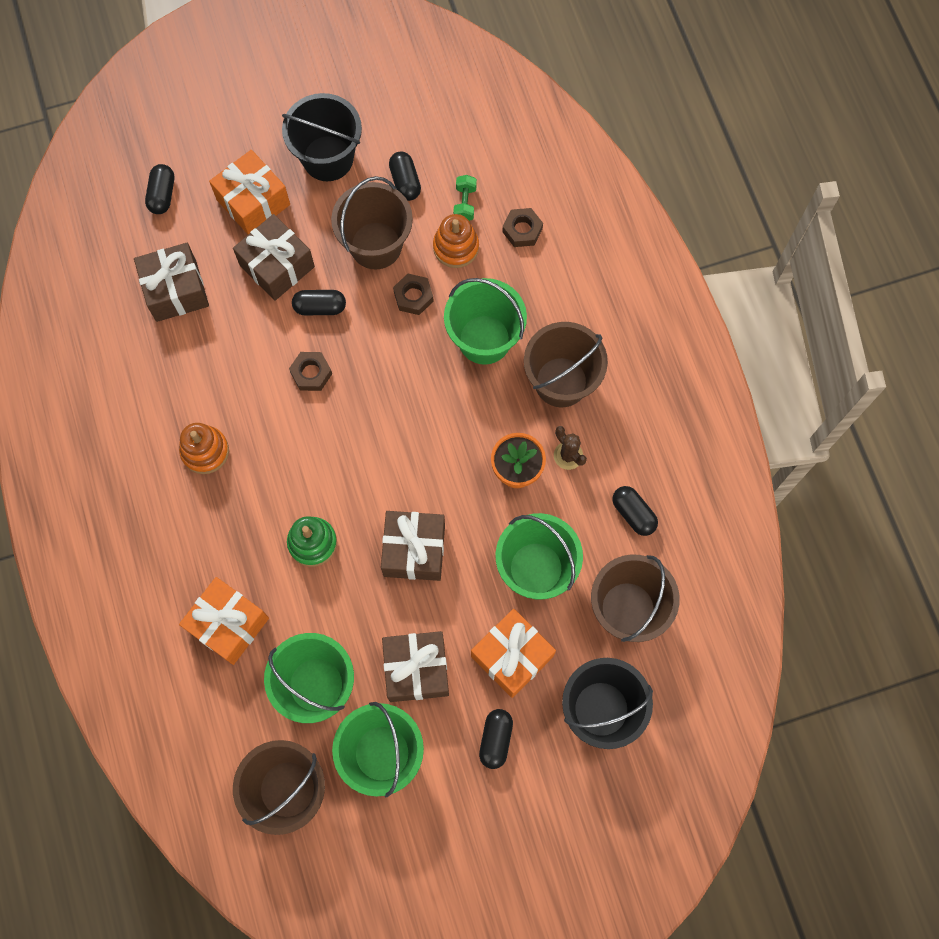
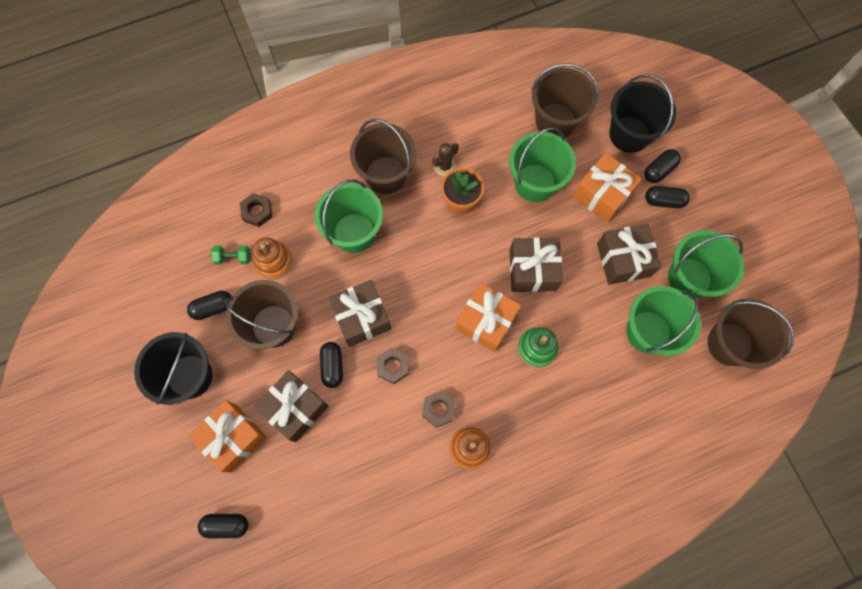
camera: 95 degrees left, 0 degrees up
(176, 290) = (322, 497): brown gift -> brown gift (362, 317)
(228, 624) = (613, 407): orange gift -> orange gift (486, 321)
(413, 296) = (319, 291): brown nut -> brown nut (438, 409)
(633, 514) = (485, 120): black capsule -> black capsule (659, 170)

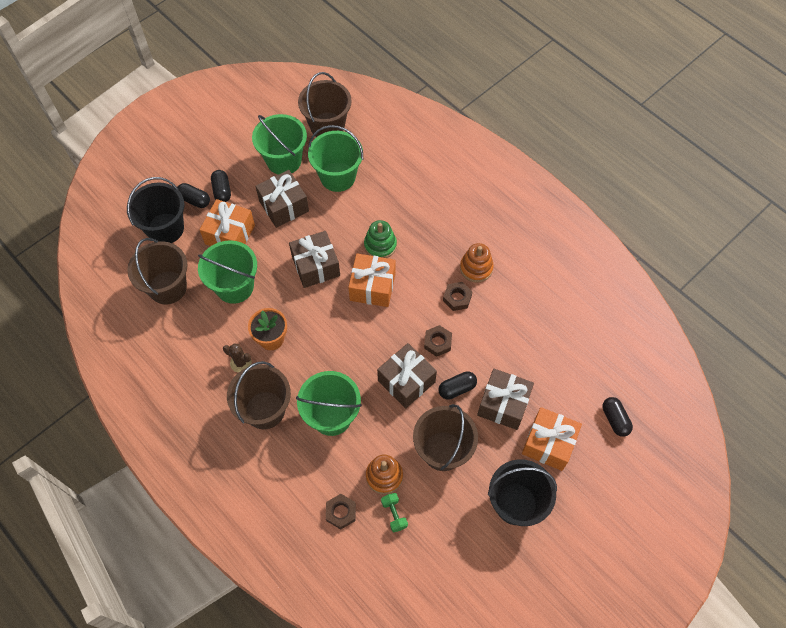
camera: 110 degrees left, 10 degrees down
(213, 308) = (448, 511): black capsule -> none

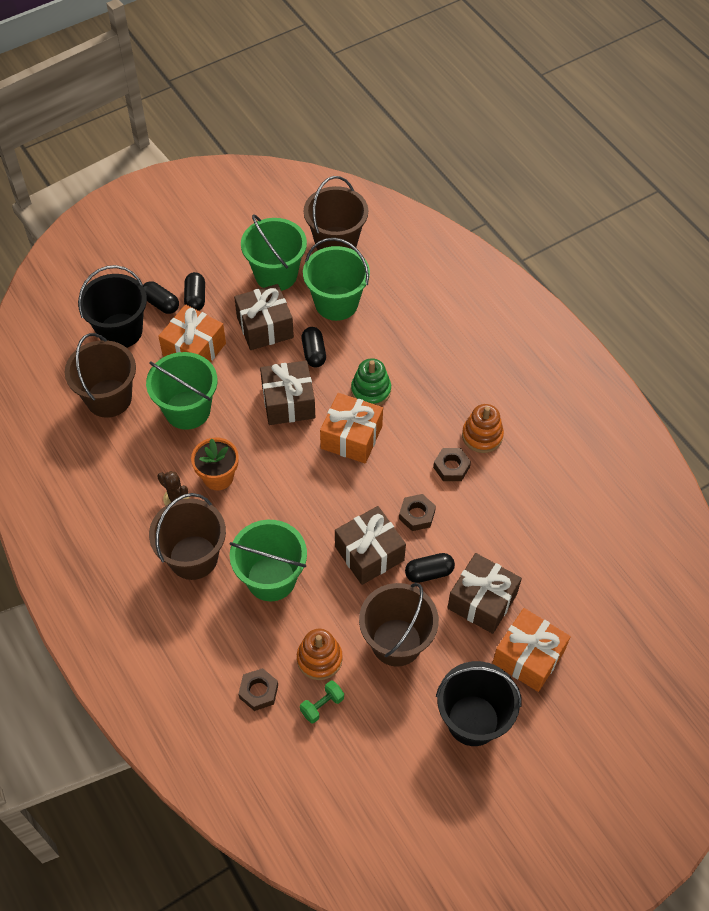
camera: 10 degrees right, 5 degrees down
(394, 514) = (322, 705): green dumbbell -> green dumbbell turned 60 degrees clockwise
(615, 419) = (617, 643): black capsule -> black capsule (314, 353)

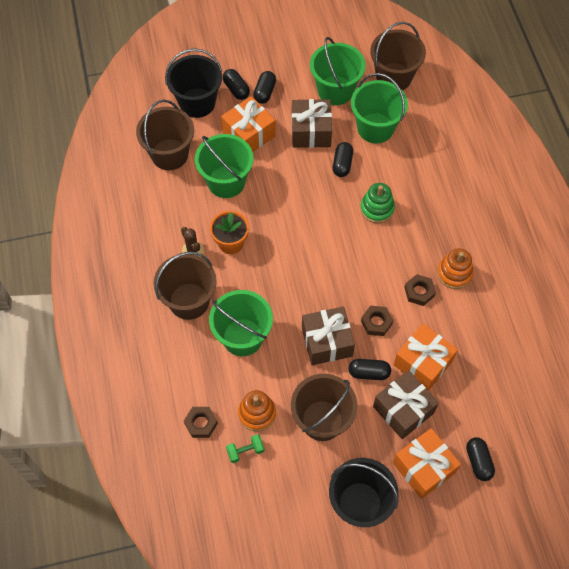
camera: 20 degrees right, 5 degrees up
(288, 402) = (307, 199): brown gift -> none
(351, 437) = (347, 242): orange gift -> orange gift (423, 363)
(584, 631) = (478, 462): none -> black capsule

